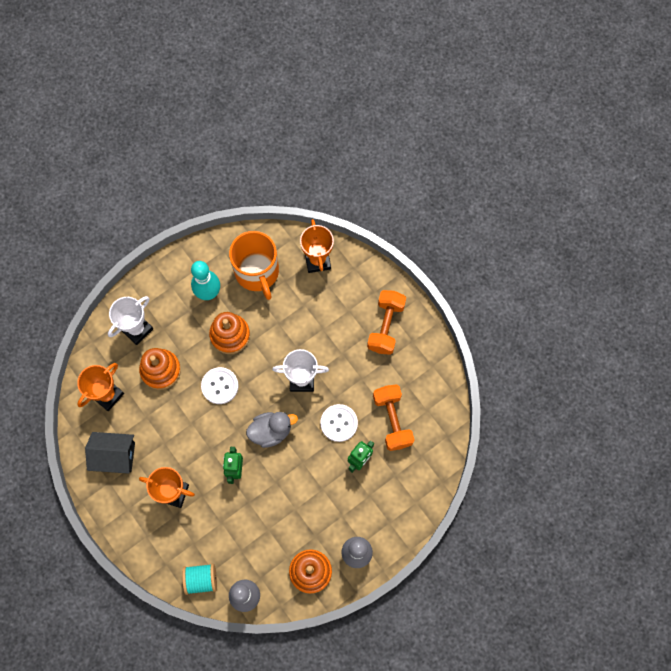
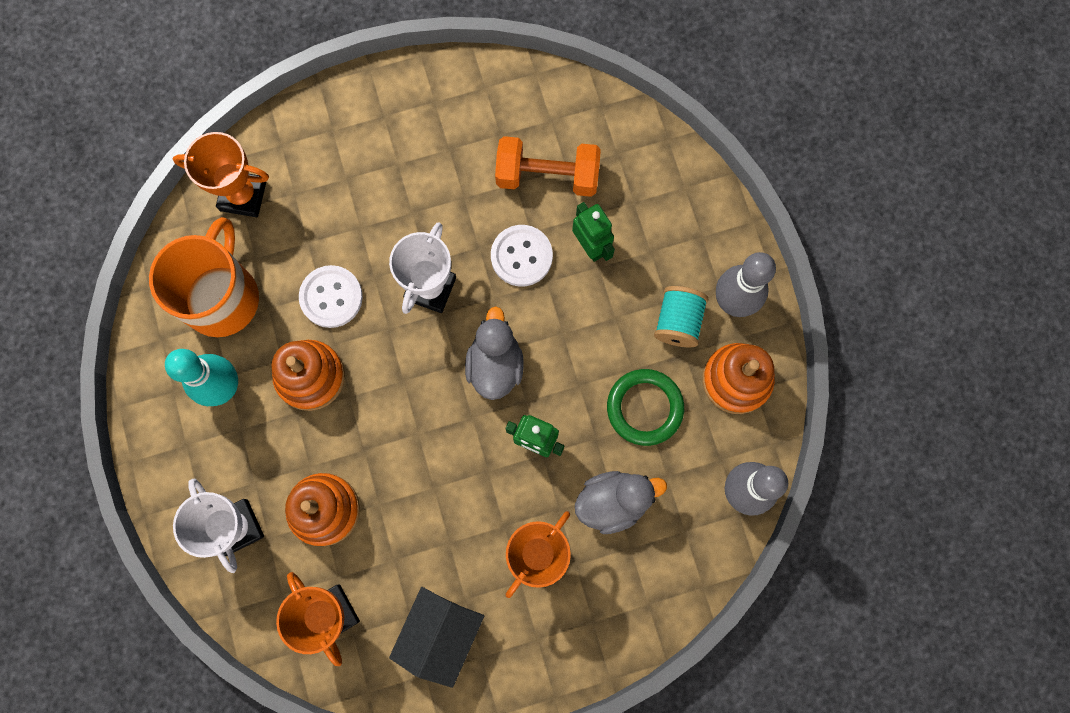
camera: 70 degrees left, 5 degrees up
(201, 579) = (692, 554): turquoise spool -> turquoise spool (678, 322)
(216, 524) = (613, 502): none -> grey duck
(220, 386) = (389, 421): white button -> white button (331, 297)
(257, 272) = (222, 297): orange mug -> orange mug turned 75 degrees counterclockwise
(275, 524) = (644, 408): none -> green ring
(386, 326) = (395, 132): orange dumbbell -> none

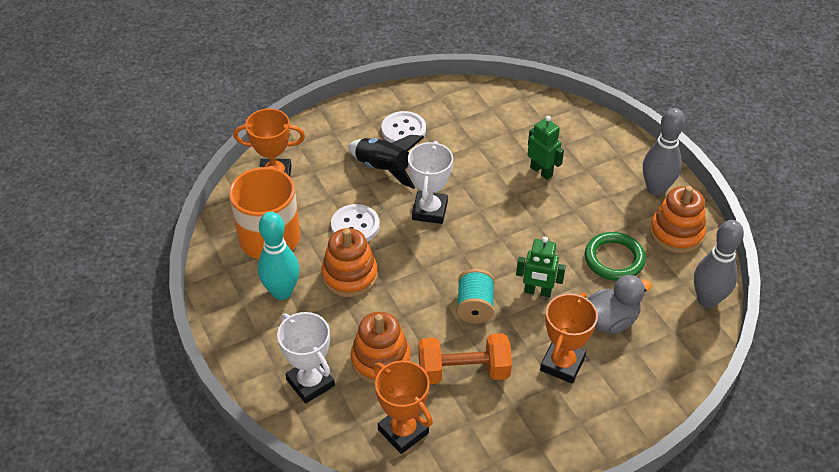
camera: 10 degrees left, 30 degrees down
(385, 206) = (383, 169): none -> black rocket
(440, 633) = (499, 431): black house -> none
(495, 365) = (492, 249): grey duck -> none
(521, 256) = (492, 184): white button -> white button (403, 130)
(547, 176) = (497, 137): orange dumbbell -> orange dumbbell (463, 371)
(678, 322) = (620, 205): turquoise spool -> turquoise spool (475, 307)

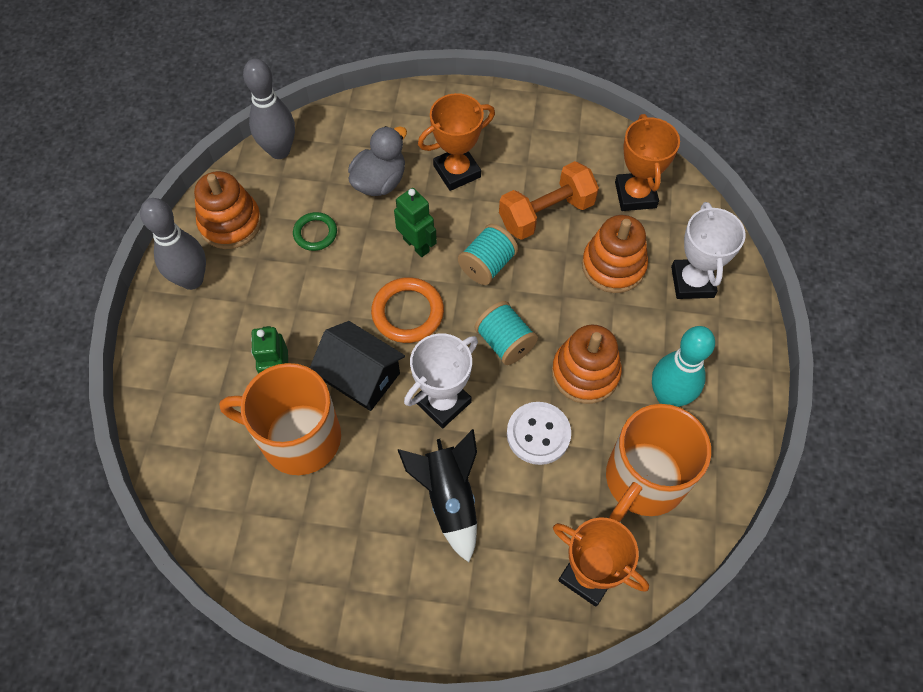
camera: 145 degrees left, 15 degrees up
(403, 130) = (378, 548): white button -> none
(419, 264) = (505, 342): none -> turquoise spool
(463, 371) = (546, 213): orange dumbbell -> orange dumbbell turned 60 degrees counterclockwise
(493, 197) = (360, 376): none -> black house
(497, 151) = (298, 437): none -> orange mug
(500, 246) = (407, 312): none -> orange ring
(610, 321) = (380, 181): grey duck -> grey duck turned 120 degrees clockwise
(614, 259) = (315, 233): green ring -> green ring, size x0.64

